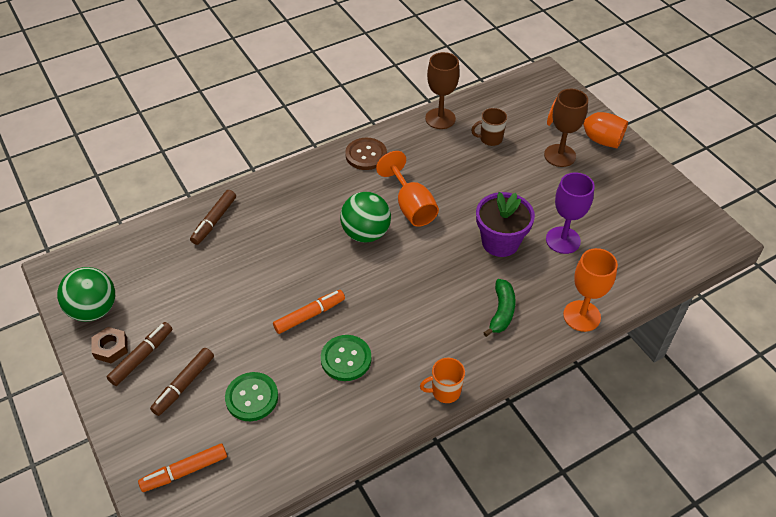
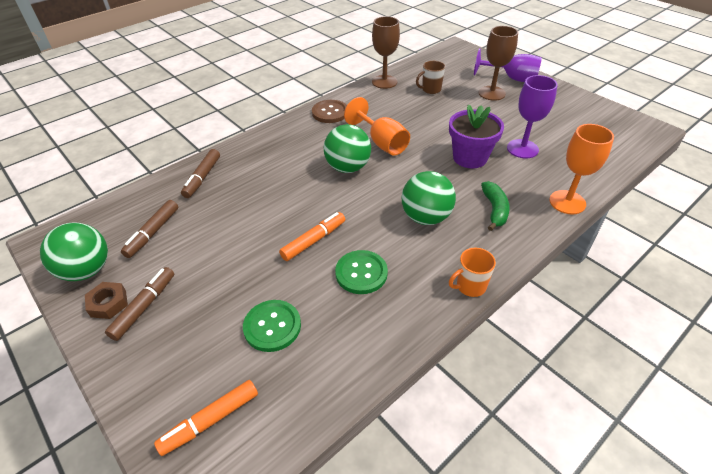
camera: 10 degrees left, 5 degrees down
(184, 385) = (195, 327): brown marker -> brown marker (153, 233)
(428, 308) = (426, 217): none -> green ball
(593, 137) = (512, 79): orange goblet -> purple goblet

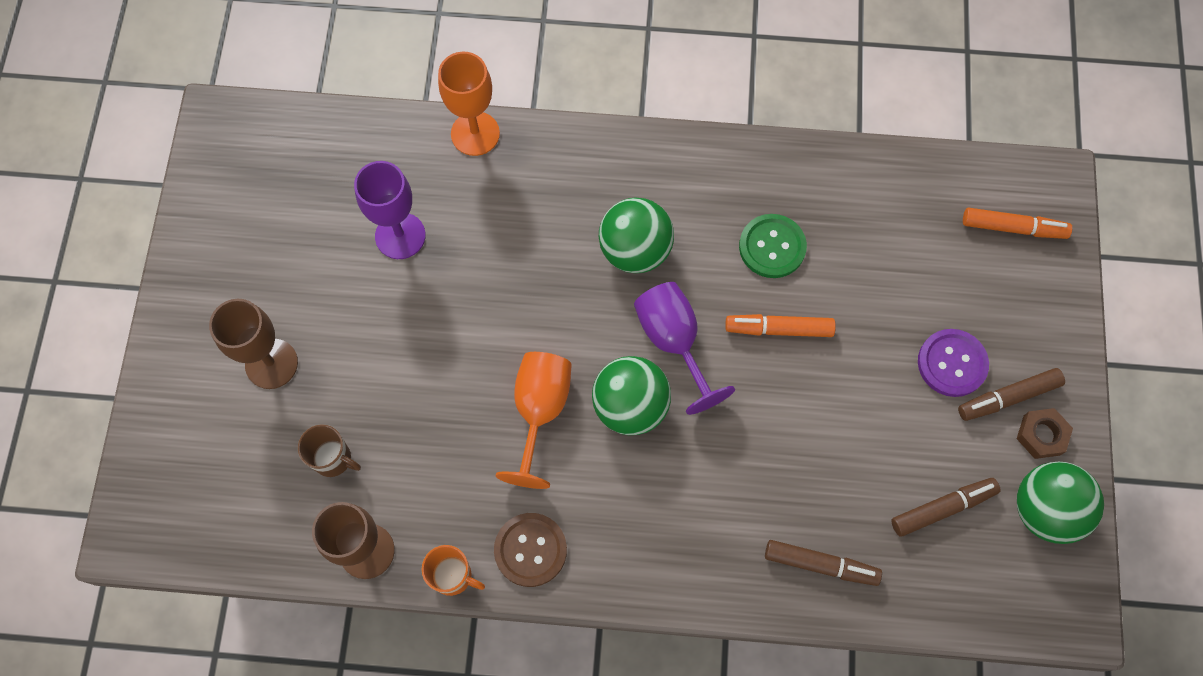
camera: 135 degrees left, 25 degrees up
(195, 298) = (952, 363): none -> purple button
(202, 178) = (820, 564): brown marker -> brown marker turned 45 degrees clockwise
(272, 326) = (903, 266): green button -> none
(470, 157) = (476, 282): purple flower pot -> none
(470, 286) = (692, 146): orange mug -> orange mug (453, 576)
(494, 210) = (557, 193): green banana -> none
(512, 79) = (195, 364): purple goblet -> purple goblet (673, 341)

